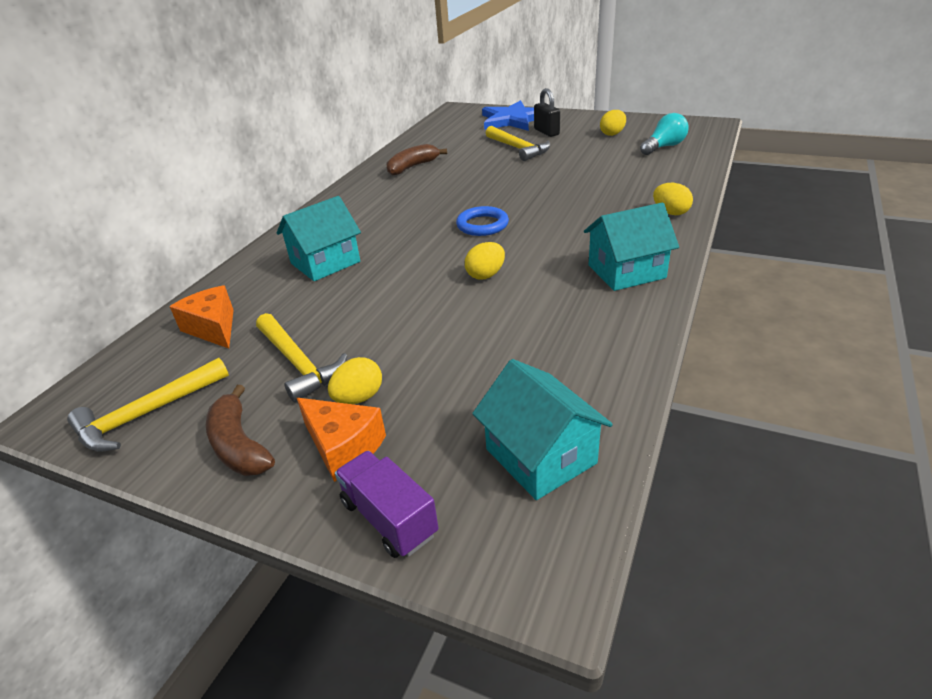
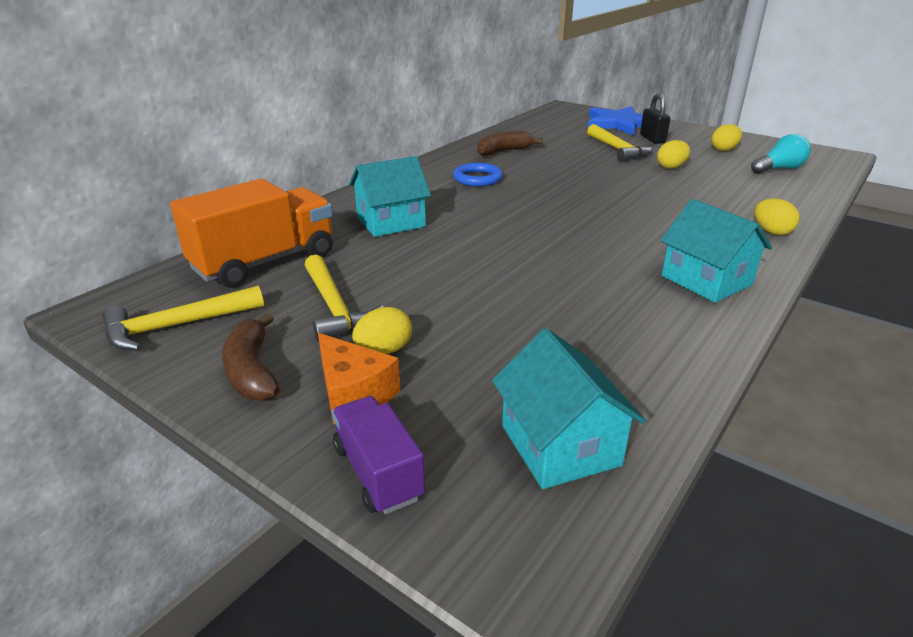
camera: 10 degrees right, 5 degrees down
(213, 328) = (265, 262): orange cheese -> orange truck
(482, 225) = (560, 213): blue ring -> blue ring (477, 178)
(486, 275) = (550, 259): yellow egg -> yellow egg (671, 167)
(626, 271) = (706, 280): turquoise house -> turquoise house turned 60 degrees clockwise

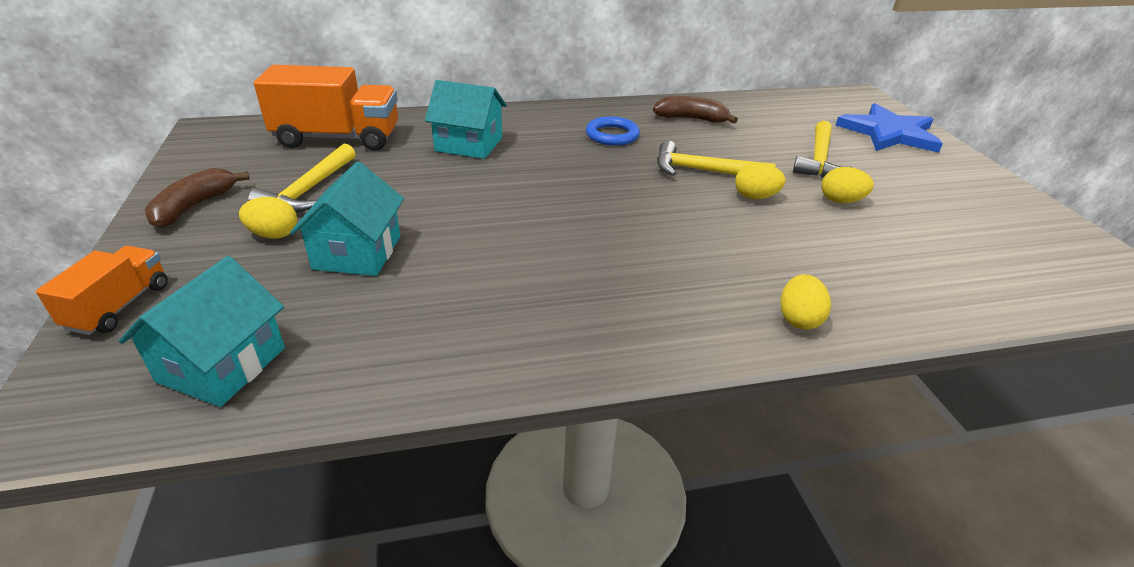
camera: 40 degrees right, 5 degrees up
(177, 326) = (219, 158): yellow hammer -> yellow hammer (704, 171)
(353, 394) = (204, 252): orange cheese -> none
(378, 472) = (119, 306): purple truck -> orange truck
(652, 139) = (891, 163): black padlock -> none
(706, 280) = (607, 323): turquoise house -> turquoise house (357, 252)
(724, 150) = (964, 209): yellow egg -> yellow egg (755, 197)
(779, 169) = (991, 261): turquoise light bulb -> none

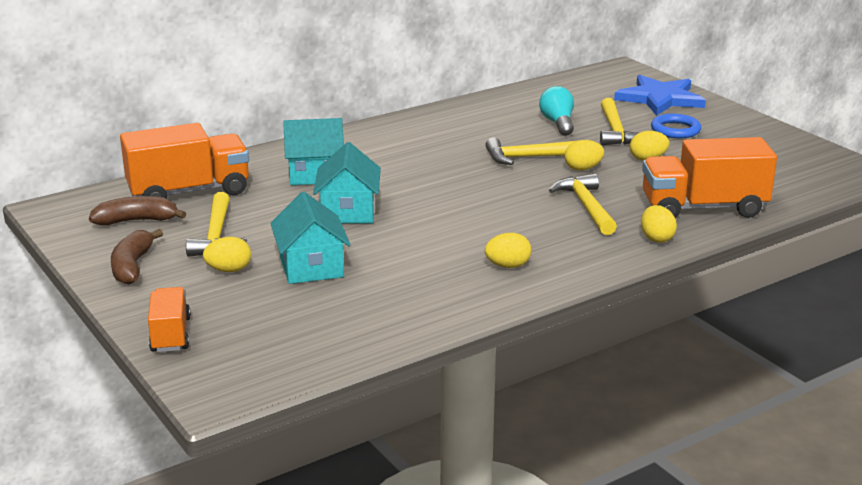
camera: 20 degrees left, 10 degrees down
(222, 364) = (294, 345): turquoise house -> turquoise house (348, 211)
(576, 311) = (508, 266): none -> yellow egg
(612, 135) = (433, 143): blue ring -> blue ring (675, 130)
(691, 119) = (491, 116): brown banana -> brown banana (136, 221)
(730, 248) = (586, 206): none -> yellow hammer
(758, 139) = (558, 123): none -> turquoise light bulb
(886, 286) = (703, 208): none -> orange truck

